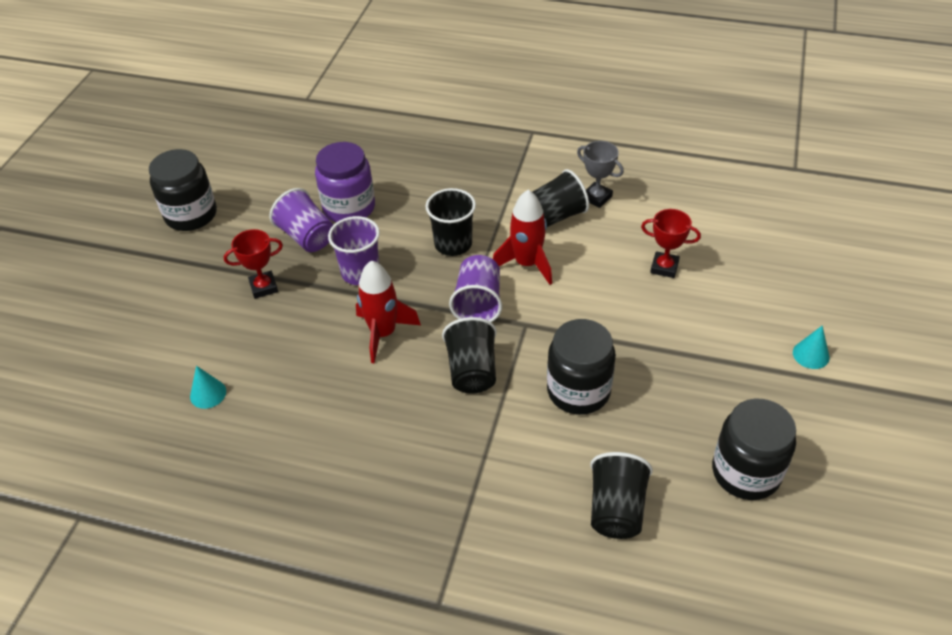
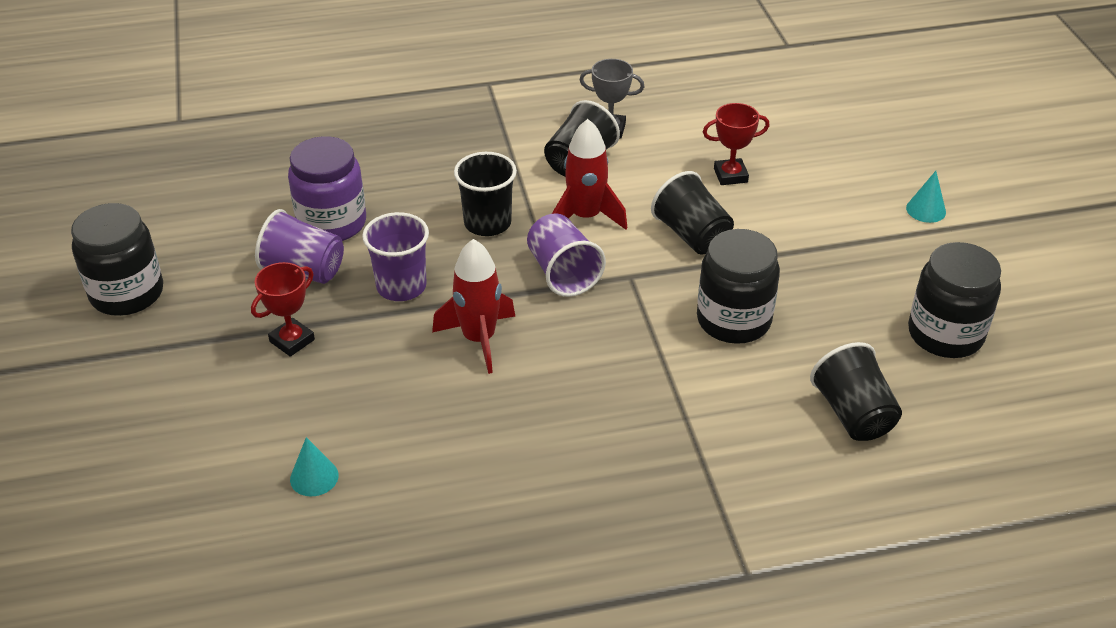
camera: 30 degrees left, 5 degrees down
(472, 371) = (608, 341): black cup -> black cup (692, 235)

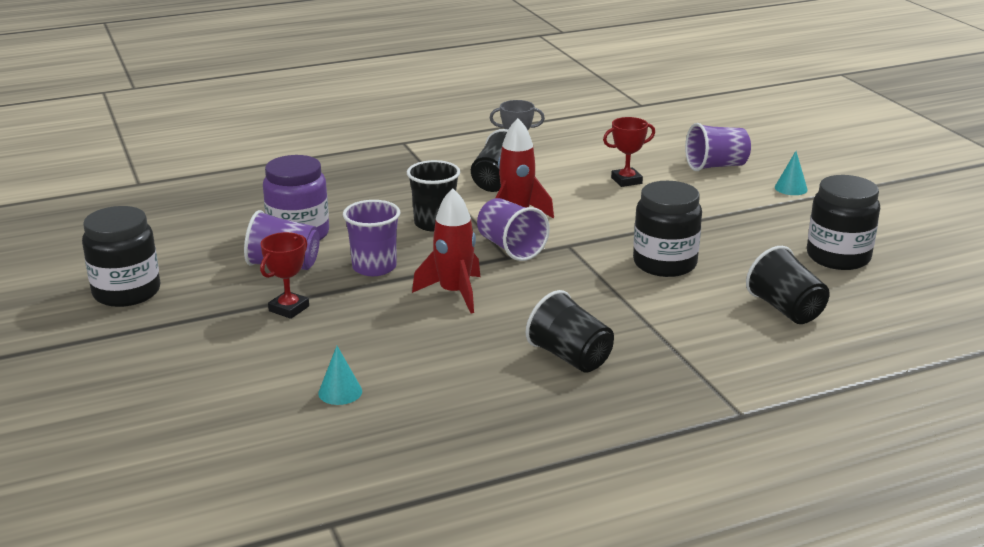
camera: 10 degrees left, 15 degrees down
(692, 235) = (609, 217): black cup -> black cup (570, 357)
(846, 162) = (716, 166): none -> purple cup

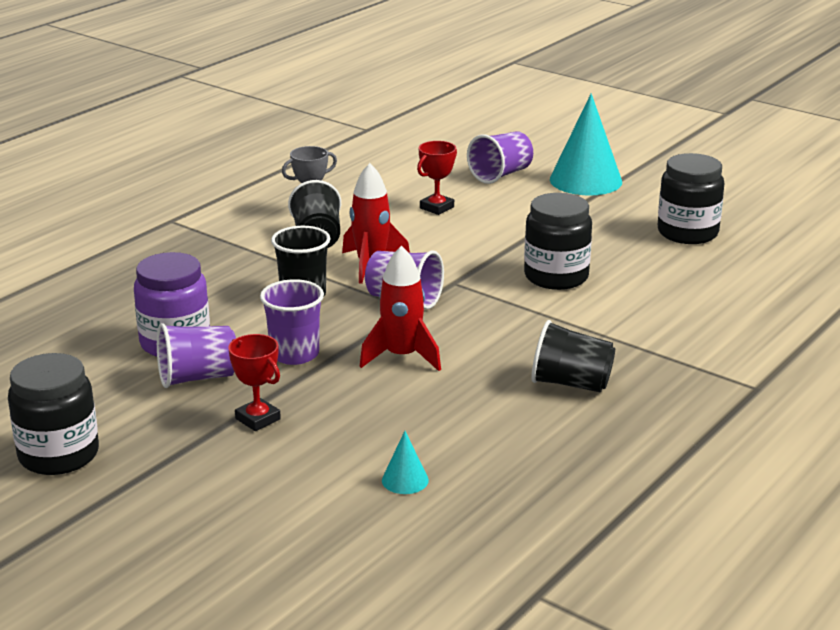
camera: 30 degrees left, 0 degrees up
(289, 309) = (258, 419): red trophy -> red trophy turned 45 degrees counterclockwise
(785, 310) = (695, 290): black cup -> none
(791, 188) = (585, 180): turquoise cone -> turquoise cone, size x2.24

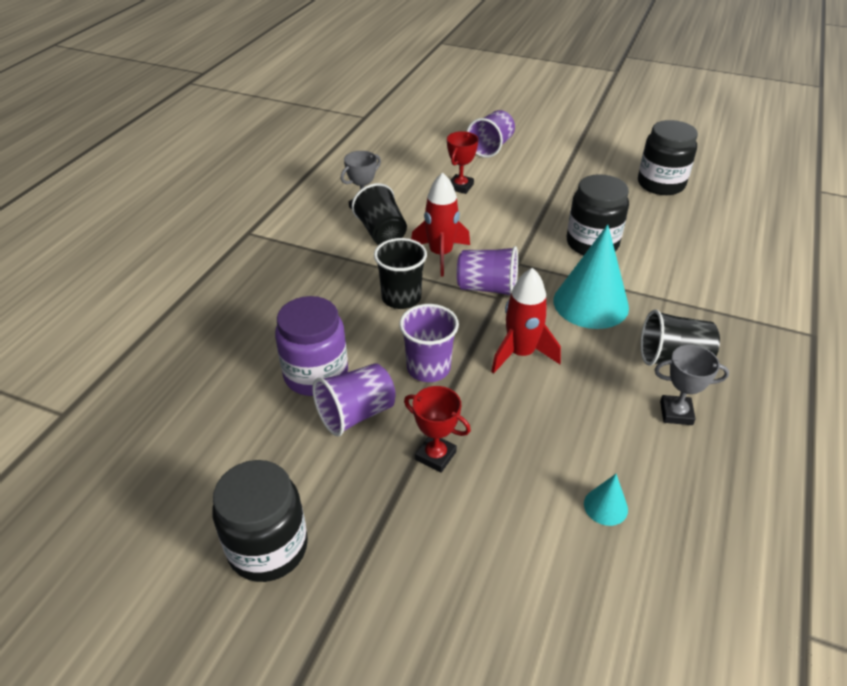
camera: 15 degrees left, 15 degrees up
(537, 426) = (676, 413): none -> grey trophy
(585, 180) = (556, 144): turquoise cone -> turquoise cone (590, 303)

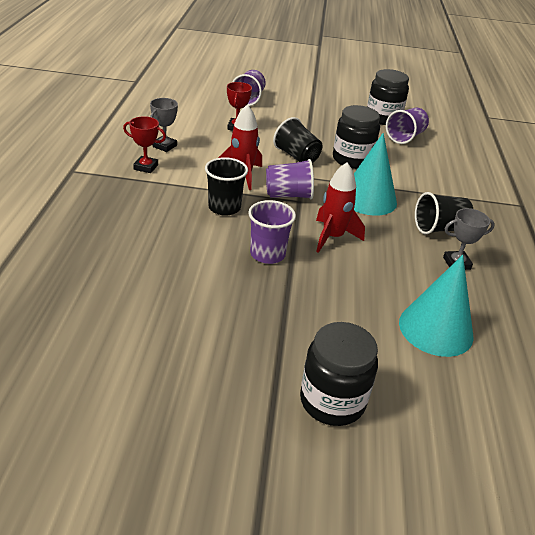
camera: 20 degrees left, 5 degrees down
(268, 547) = (194, 398): black jar -> black jar (332, 401)
(316, 375) = (179, 269): purple jar -> none
(356, 414) = (224, 293): purple cup -> purple cup (405, 137)
(381, 233) = (188, 163): black cup -> black cup (296, 157)
(436, 456) = (300, 313): red trophy -> red trophy (146, 167)
(605, 506) = (436, 329): turquoise cone -> turquoise cone, size x2.24

